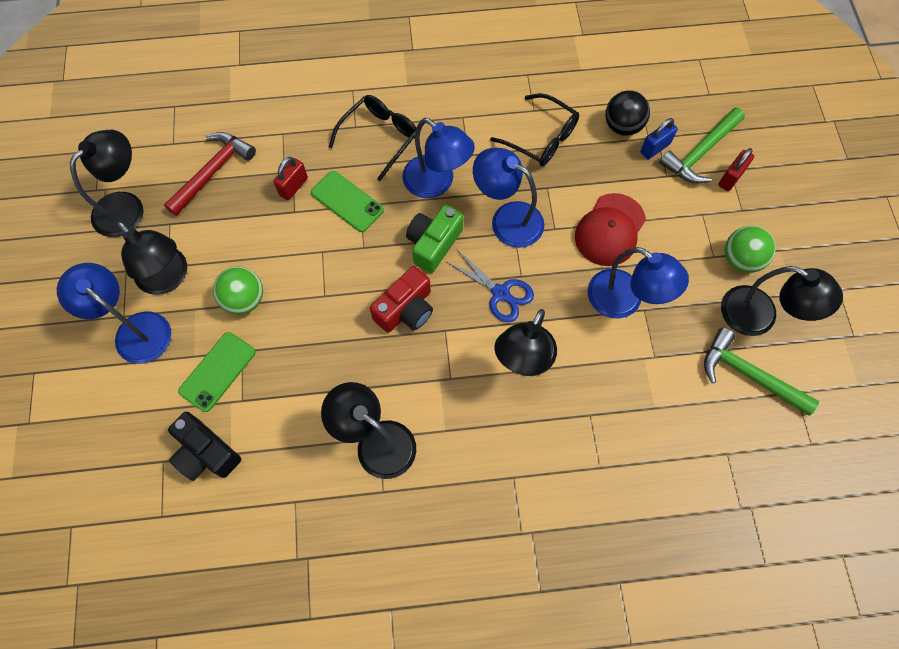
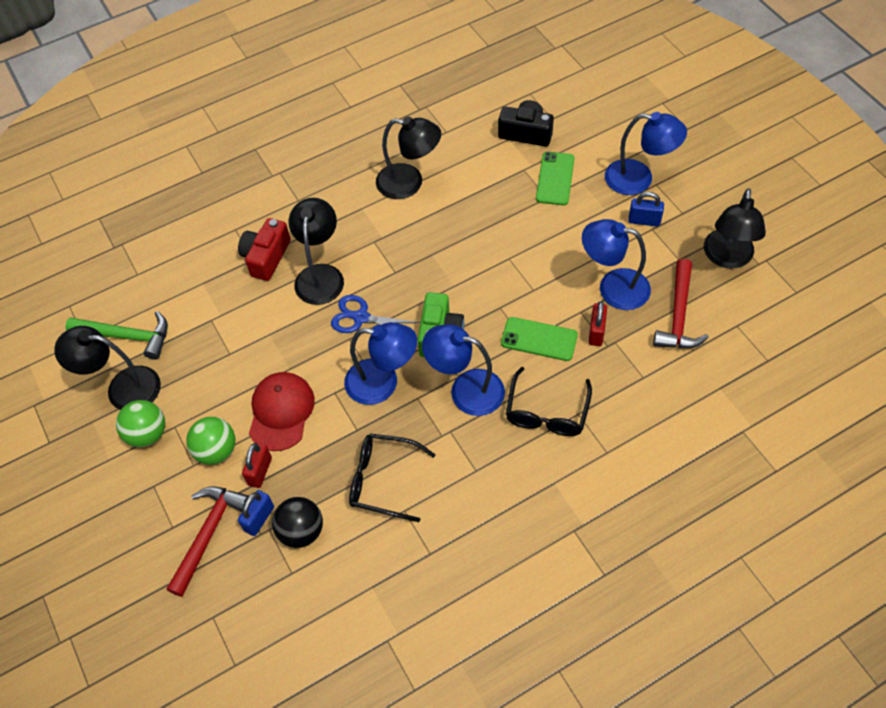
camera: 160 degrees right, 10 degrees down
(168, 278) = (644, 221): black lamp -> blue padlock
(244, 300) = (571, 230): green ball -> green ball (216, 450)
(406, 309) = (435, 274): red camera -> red camera (266, 257)
(624, 301) = (249, 353): blue lamp -> blue lamp (613, 287)
(700, 153) = (208, 534): green hammer -> red hammer
(730, 178) = (170, 517): red padlock -> red padlock (260, 471)

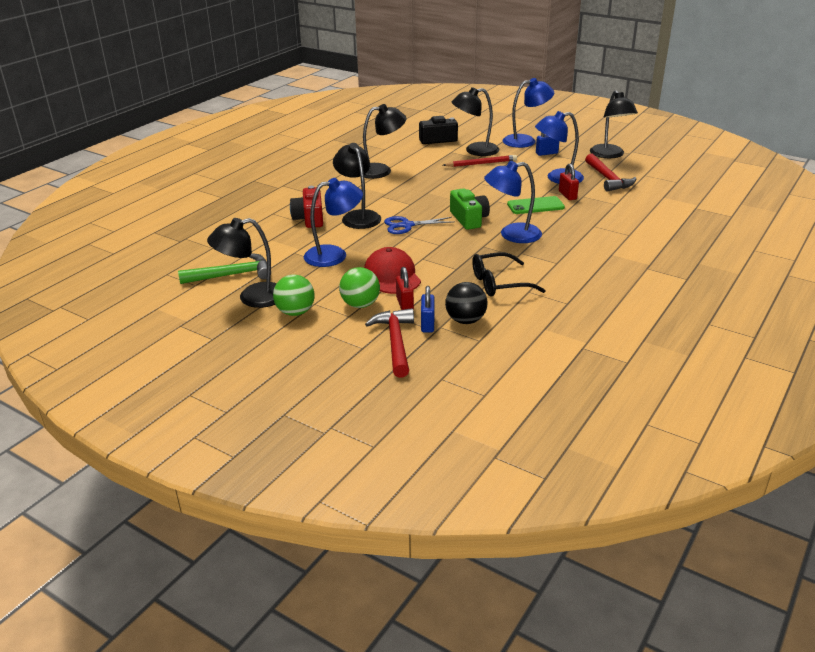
camera: 30 degrees left, 25 degrees down
(383, 383) = (452, 246): blue lamp -> blue lamp (334, 255)
(541, 213) = (481, 163): none -> red pencil
(547, 412) = (574, 230): black glasses -> none
(555, 178) = (475, 150): green phone -> black lamp

